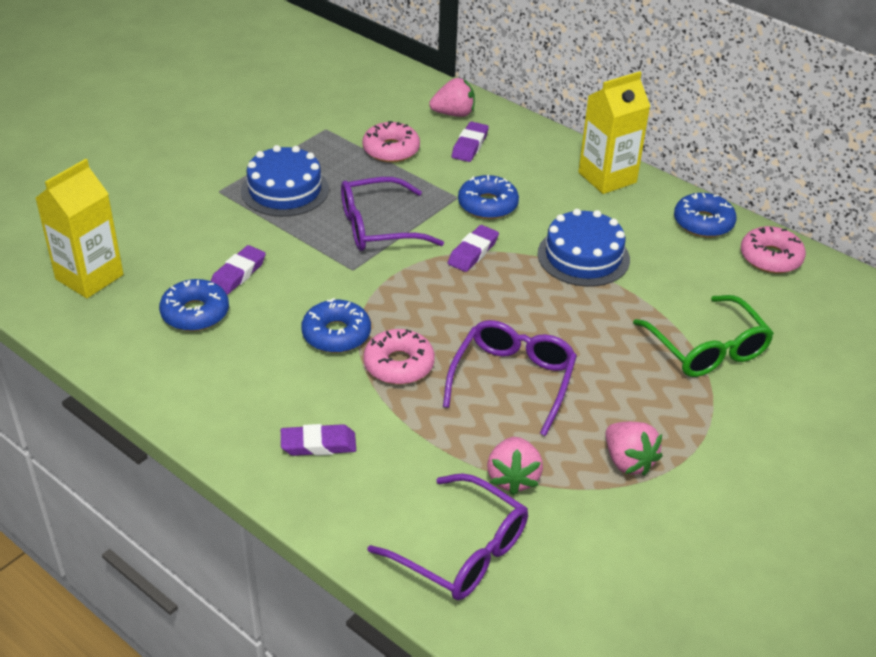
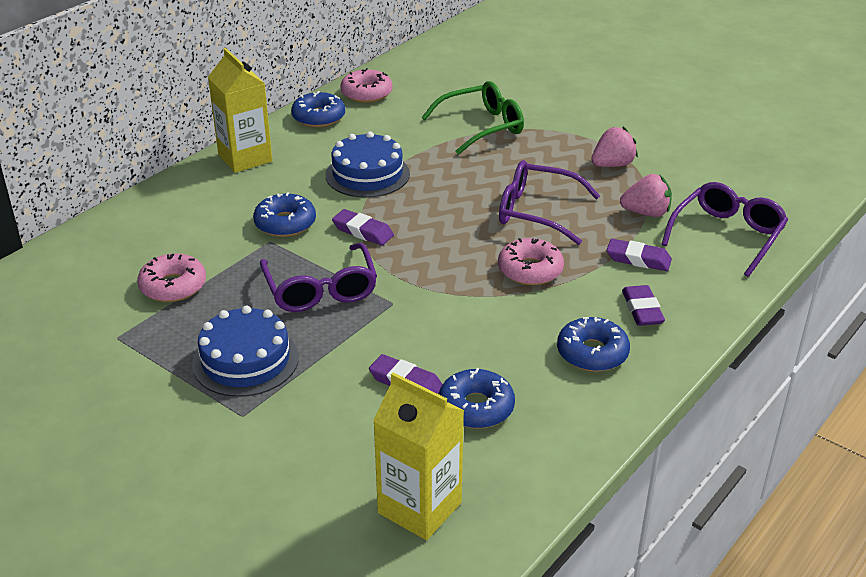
camera: 90 degrees left, 5 degrees down
(336, 334) = (494, 308): blue donut -> blue donut (592, 353)
(454, 114) = (107, 245): pink strawberry -> none
(470, 145) = (175, 234): purple eraser -> purple eraser (638, 259)

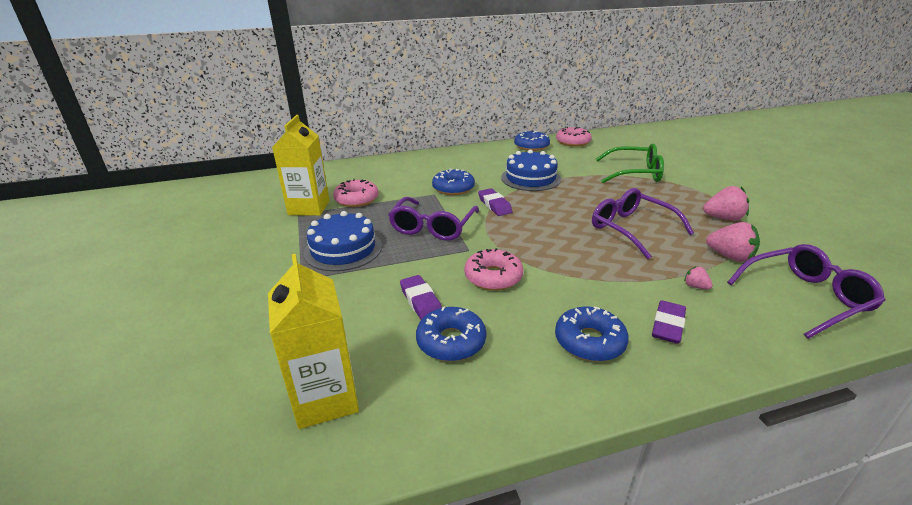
camera: 35 degrees right, 5 degrees down
(245, 158) = (468, 154): yellow carton -> yellow carton (309, 208)
(530, 270) = (591, 263): pink donut -> pink donut (493, 277)
(638, 259) = (695, 286): purple eraser -> pink strawberry

